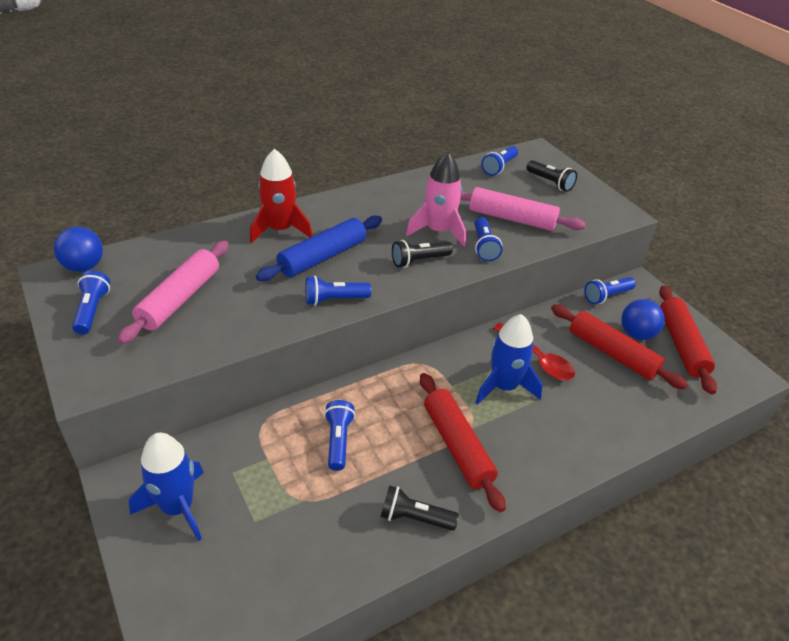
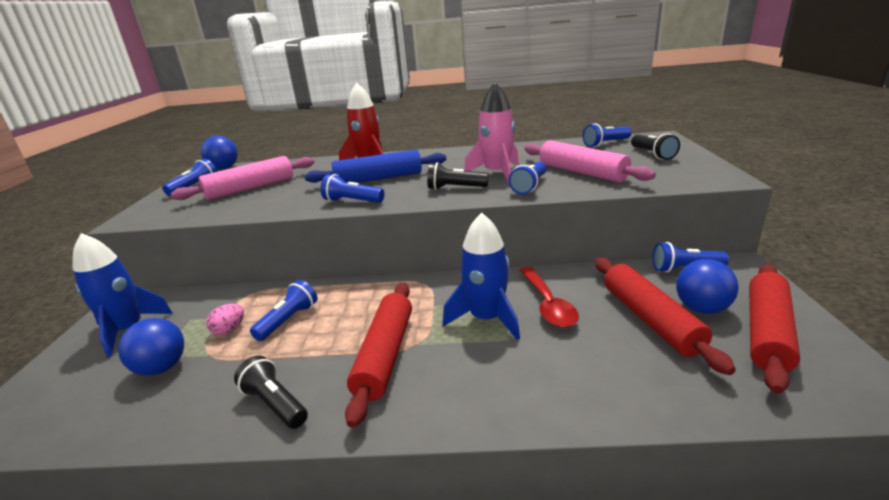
camera: 35 degrees right, 15 degrees down
(273, 528) = (162, 368): none -> blue ball
(291, 469) = (229, 330): none -> pink egg

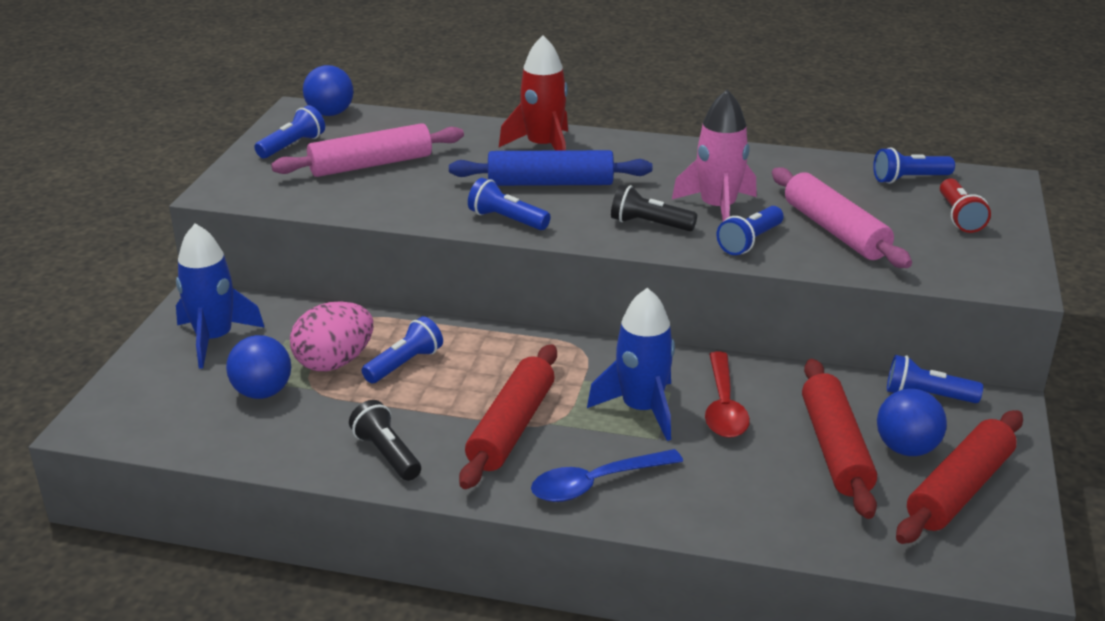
camera: 10 degrees right, 5 degrees up
(229, 330) = (334, 362): pink egg -> pink egg, size x1.94
(472, 392) = (595, 484): none -> blue spoon
(652, 154) = (959, 217): black flashlight -> red flashlight

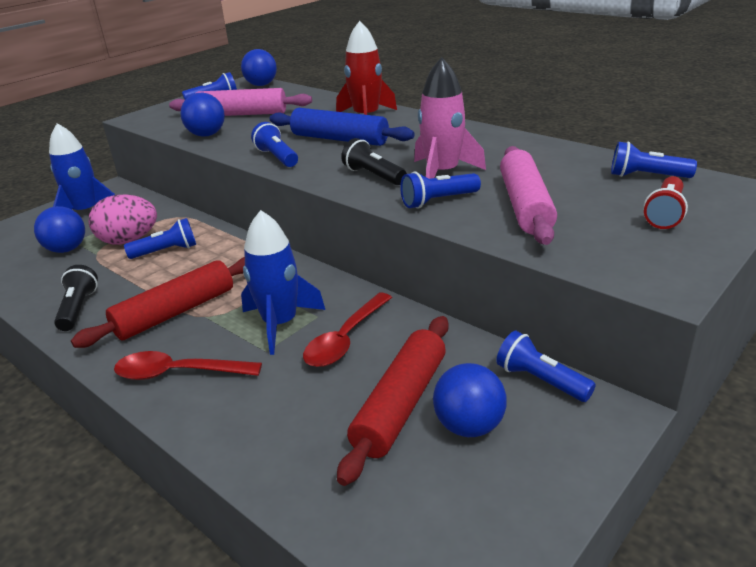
camera: 30 degrees right, 0 degrees up
(367, 203) = (206, 135): none -> blue ball
(595, 484) = (178, 373): blue spoon -> red spoon
(959, 490) = (482, 487): red rolling pin -> none

